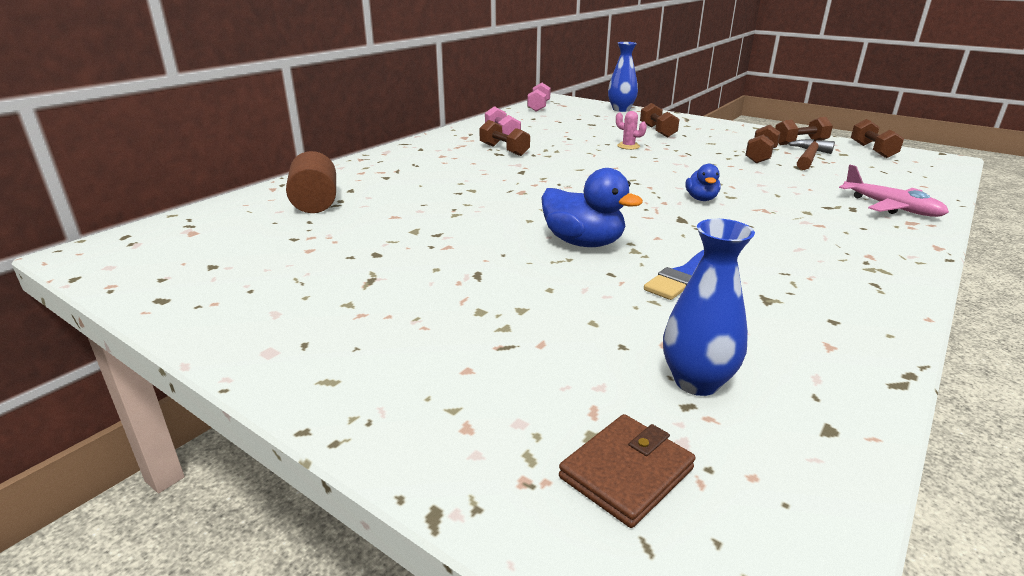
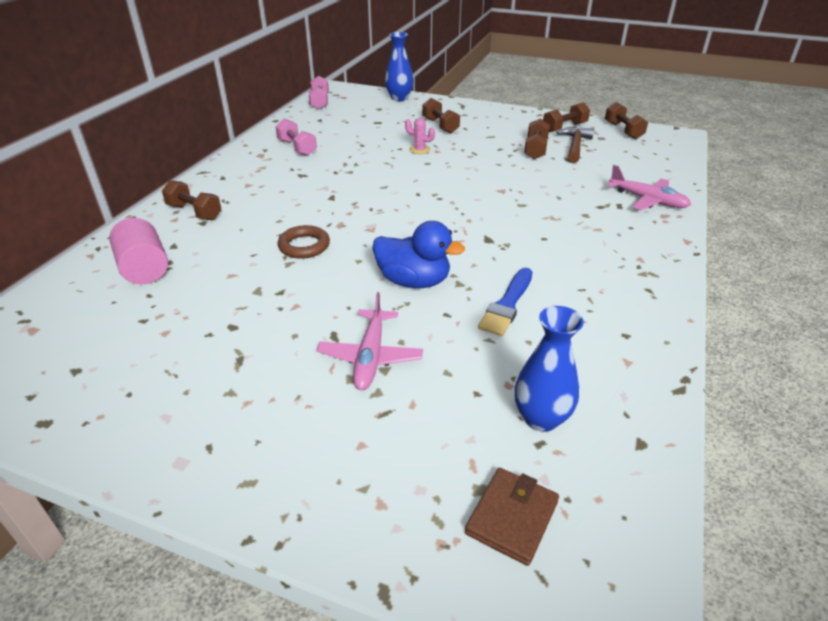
camera: 15 degrees left, 10 degrees up
(315, 203) = (144, 269): brown cylinder -> pink cylinder
(477, 203) = (304, 246): none -> brown ring
(504, 150) = (306, 169): brown dumbbell -> brown dumbbell (194, 212)
(510, 296) = (370, 356): none -> pink plane
(701, 199) = (498, 211): blue duck -> none

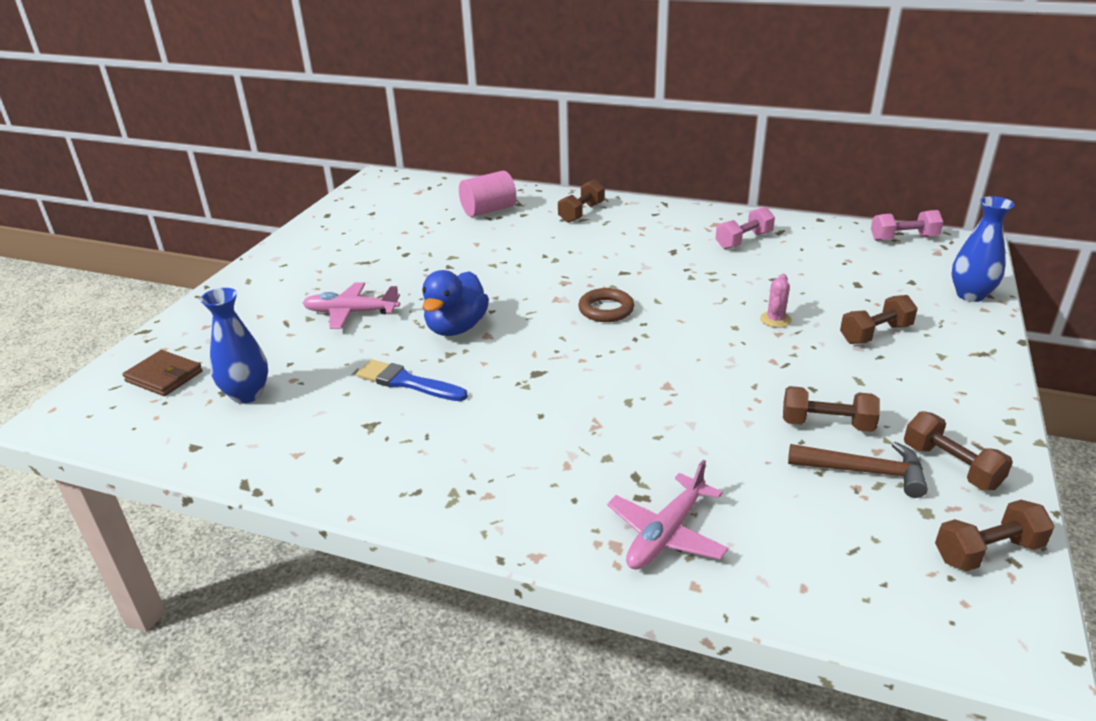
camera: 90 degrees right, 5 degrees down
(304, 246) = (522, 268): brown ring -> brown ring (606, 310)

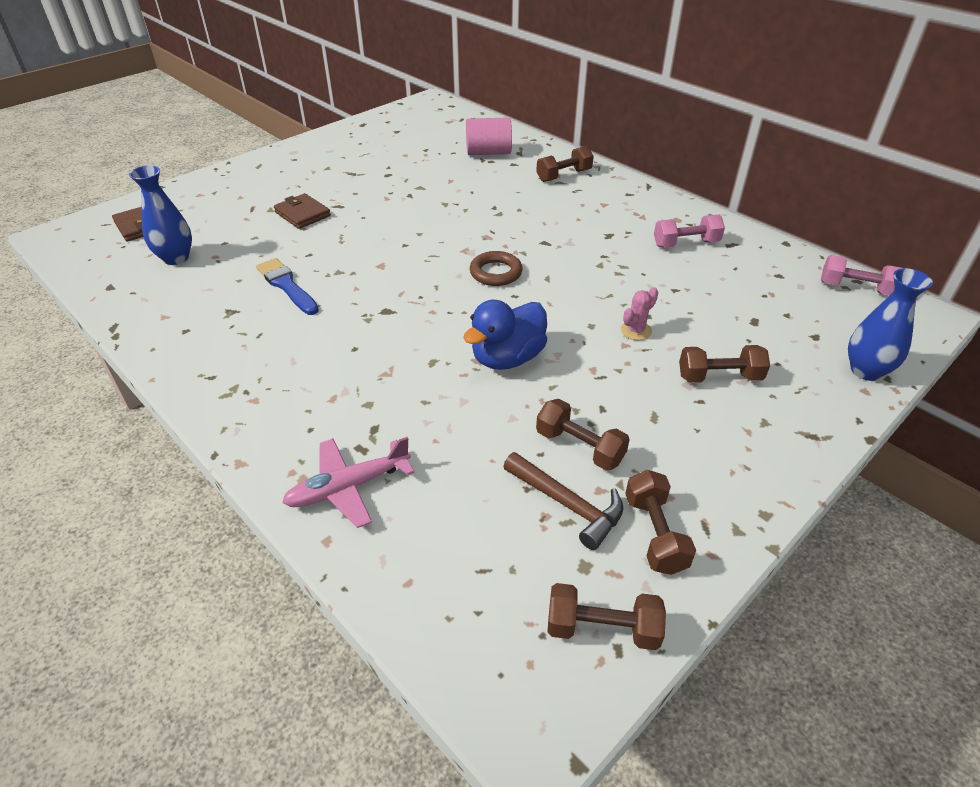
camera: 25 degrees right, 10 degrees up
(351, 313) = (302, 214): pink plane -> brown wallet
(456, 328) = (364, 251): blue duck -> blue duck (507, 358)

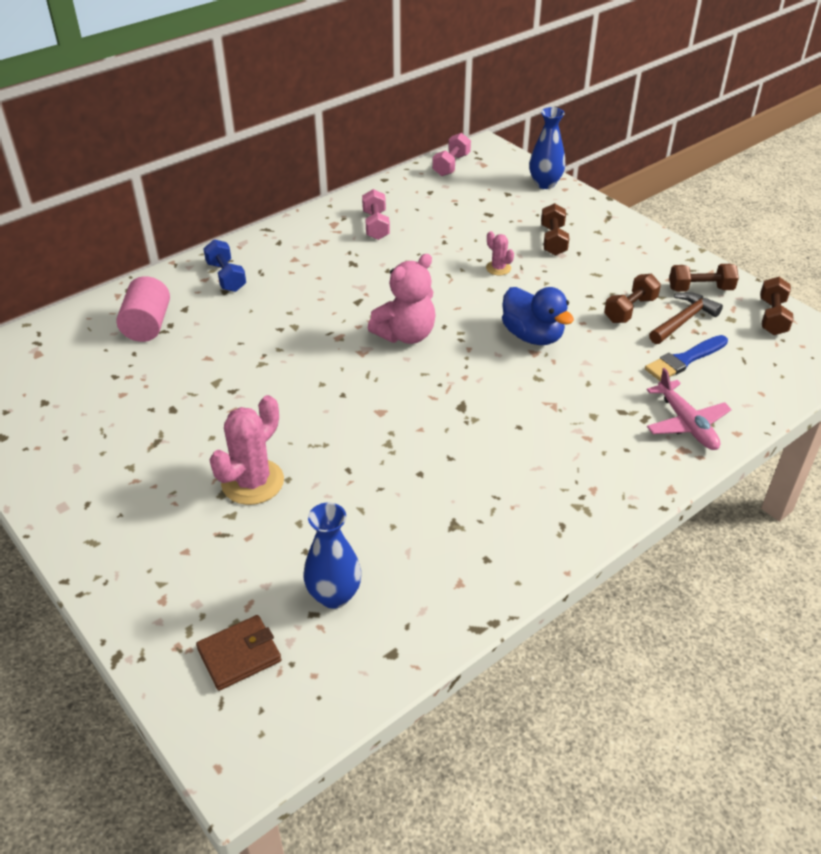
camera: 85 degrees left, 0 degrees up
(287, 286) = (410, 483): blue brush -> blue brush (684, 360)
(302, 214) = (252, 482): brown wallet -> pink cactus
(496, 273) = (406, 335): brown ring -> pink teddy bear
(564, 175) = (226, 277): brown dumbbell -> blue dumbbell

